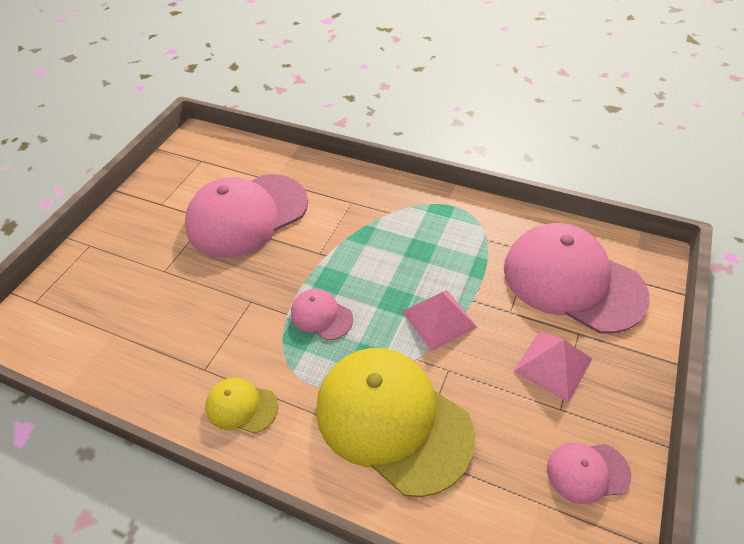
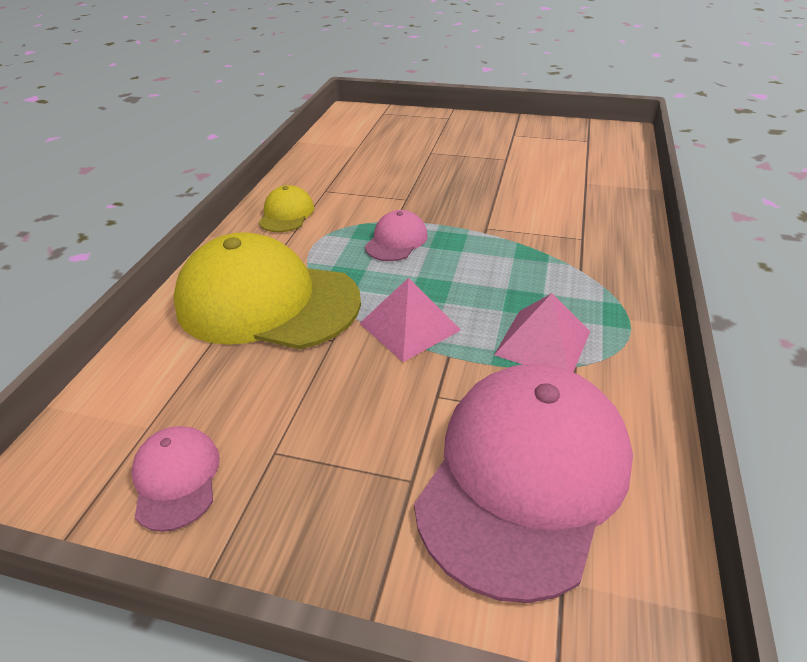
camera: 80 degrees right, 10 degrees down
(247, 215) = (522, 177): pink cap -> none
(392, 420) = (267, 302): yellow cap -> yellow cap turned 105 degrees counterclockwise
(552, 365) = (347, 444): pink pyramid -> pink pyramid (542, 343)

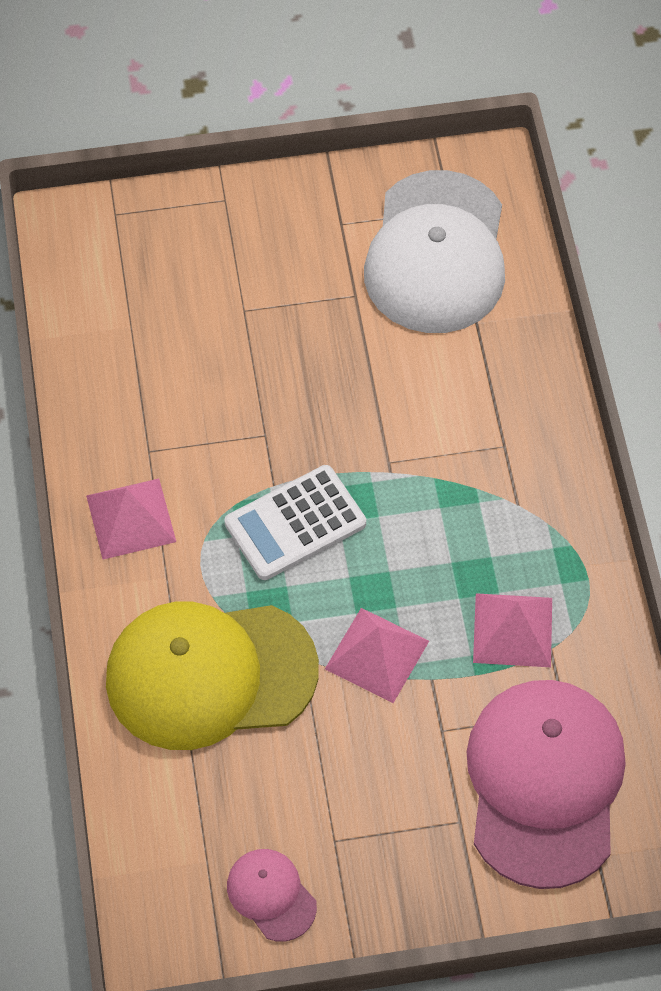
camera: 25 degrees left, 20 degrees up
(286, 214) = (131, 518): yellow cap -> pink pyramid
(396, 241) = (295, 523): pink cap -> white calculator
(570, 153) = (436, 253): none -> white cap

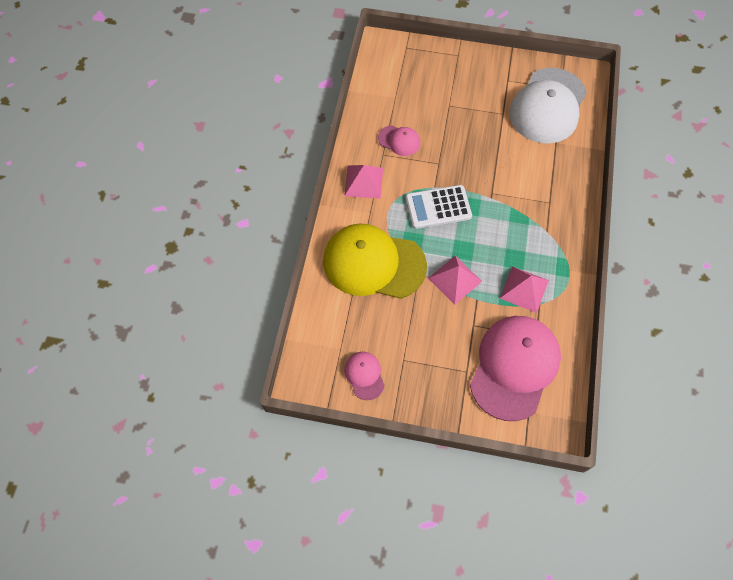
camera: 20 degrees right, 5 degrees up
(171, 413) = (399, 140): none -> pink cap

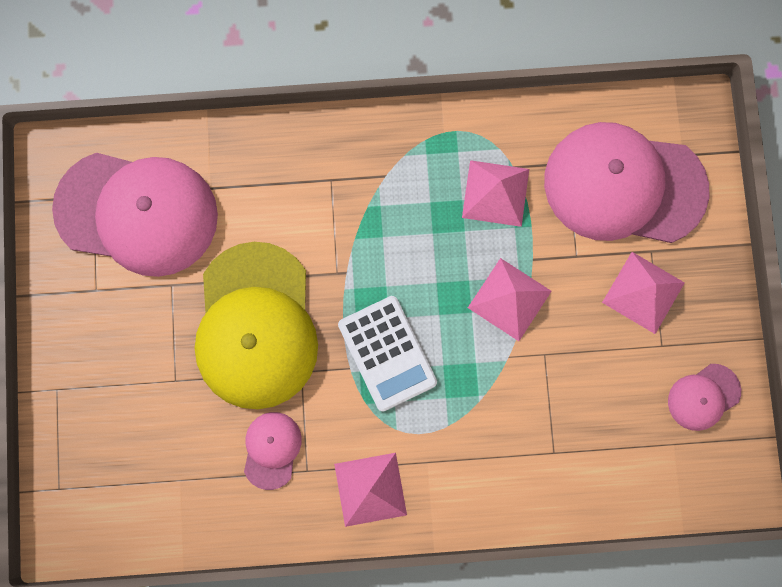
camera: 105 degrees left, 15 degrees up
(373, 263) = (517, 431): yellow cap -> yellow cap (256, 326)
(440, 358) = (643, 292): none -> pink pyramid
(548, 106) = (137, 213): white cap -> pink cap

